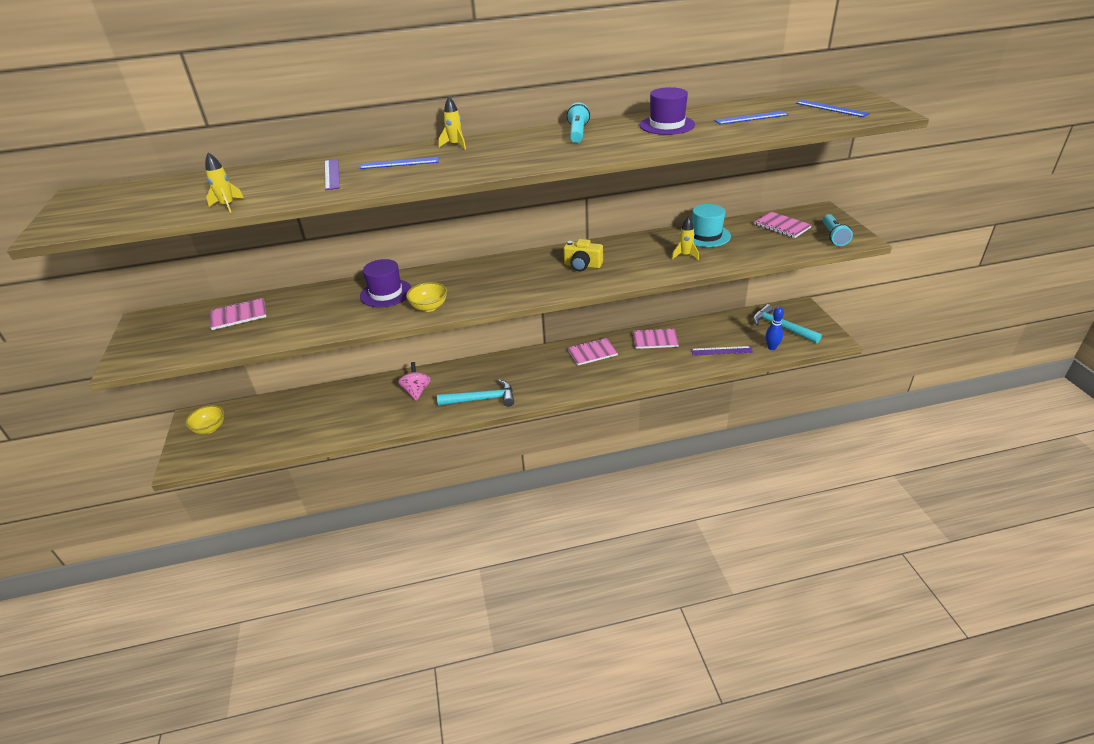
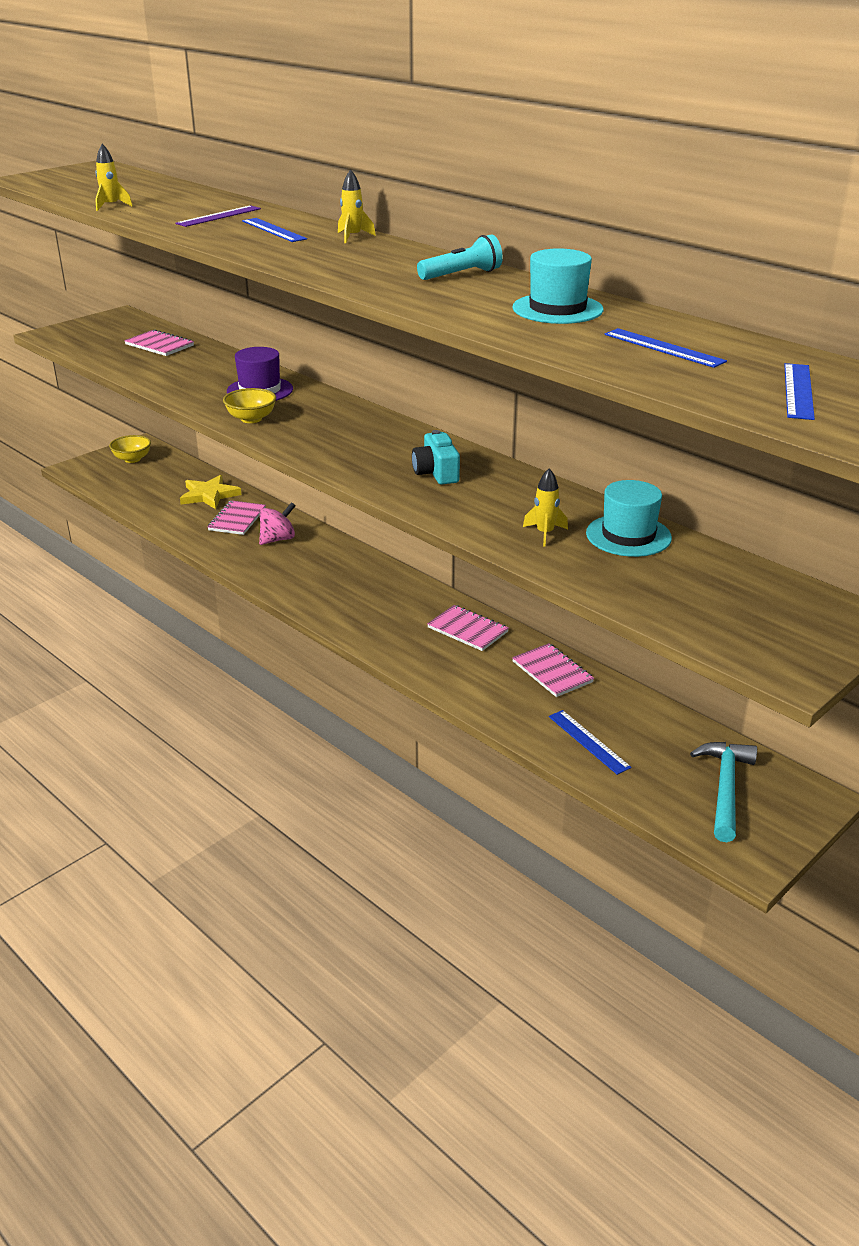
camera: 55 degrees right, 5 degrees down
(318, 404) = (209, 495): none -> yellow star
(481, 399) = (298, 584): turquoise hammer -> none
(582, 265) = (436, 473): yellow camera -> turquoise camera
(667, 125) = (557, 309): purple hat -> turquoise hat
(721, 351) = (588, 741): purple ruler -> blue ruler
(772, 347) = (652, 792): blue bowling pin -> none
(782, 226) = (746, 591): pink notebook -> pink notebook (237, 519)
(834, 236) = (771, 646): turquoise flashlight -> none

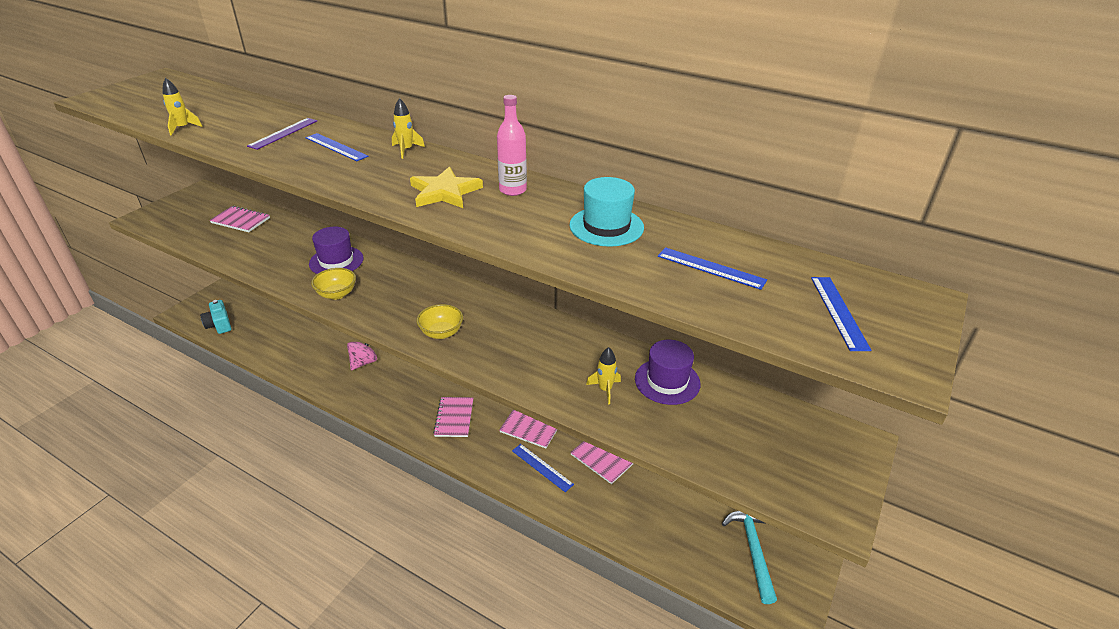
camera: 15 degrees left, 5 degrees up
(132, 459) = (229, 298): yellow bowl -> yellow bowl (441, 333)
(209, 495) = (299, 326): yellow star -> yellow star (445, 192)
(237, 519) = (327, 347): pink notebook -> pink notebook (454, 418)
(436, 473) = (502, 334): turquoise camera -> turquoise camera (219, 324)
(462, 275) = (513, 190): turquoise flashlight -> pink bottle
(588, 741) = (646, 524): blue ruler -> blue ruler (542, 467)
(628, 535) = (667, 381): turquoise hat -> purple hat

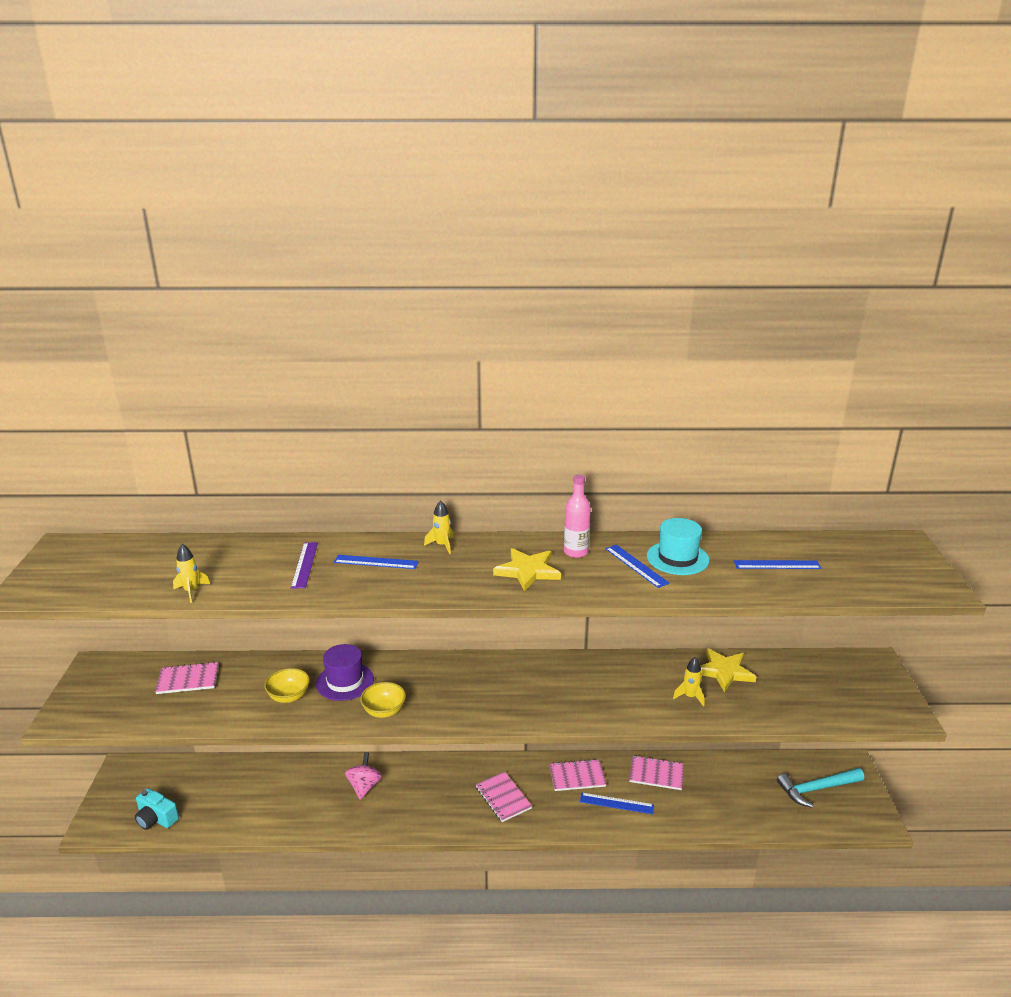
camera: 30 degrees left, 10 degrees down
(441, 333) = (518, 706): yellow bowl -> yellow bowl (289, 696)
(667, 381) = (724, 671): purple hat -> yellow star
(752, 550) = (817, 789): turquoise hammer -> turquoise hammer turned 75 degrees counterclockwise
(839, 312) = (876, 567): blue ruler -> blue ruler (636, 565)

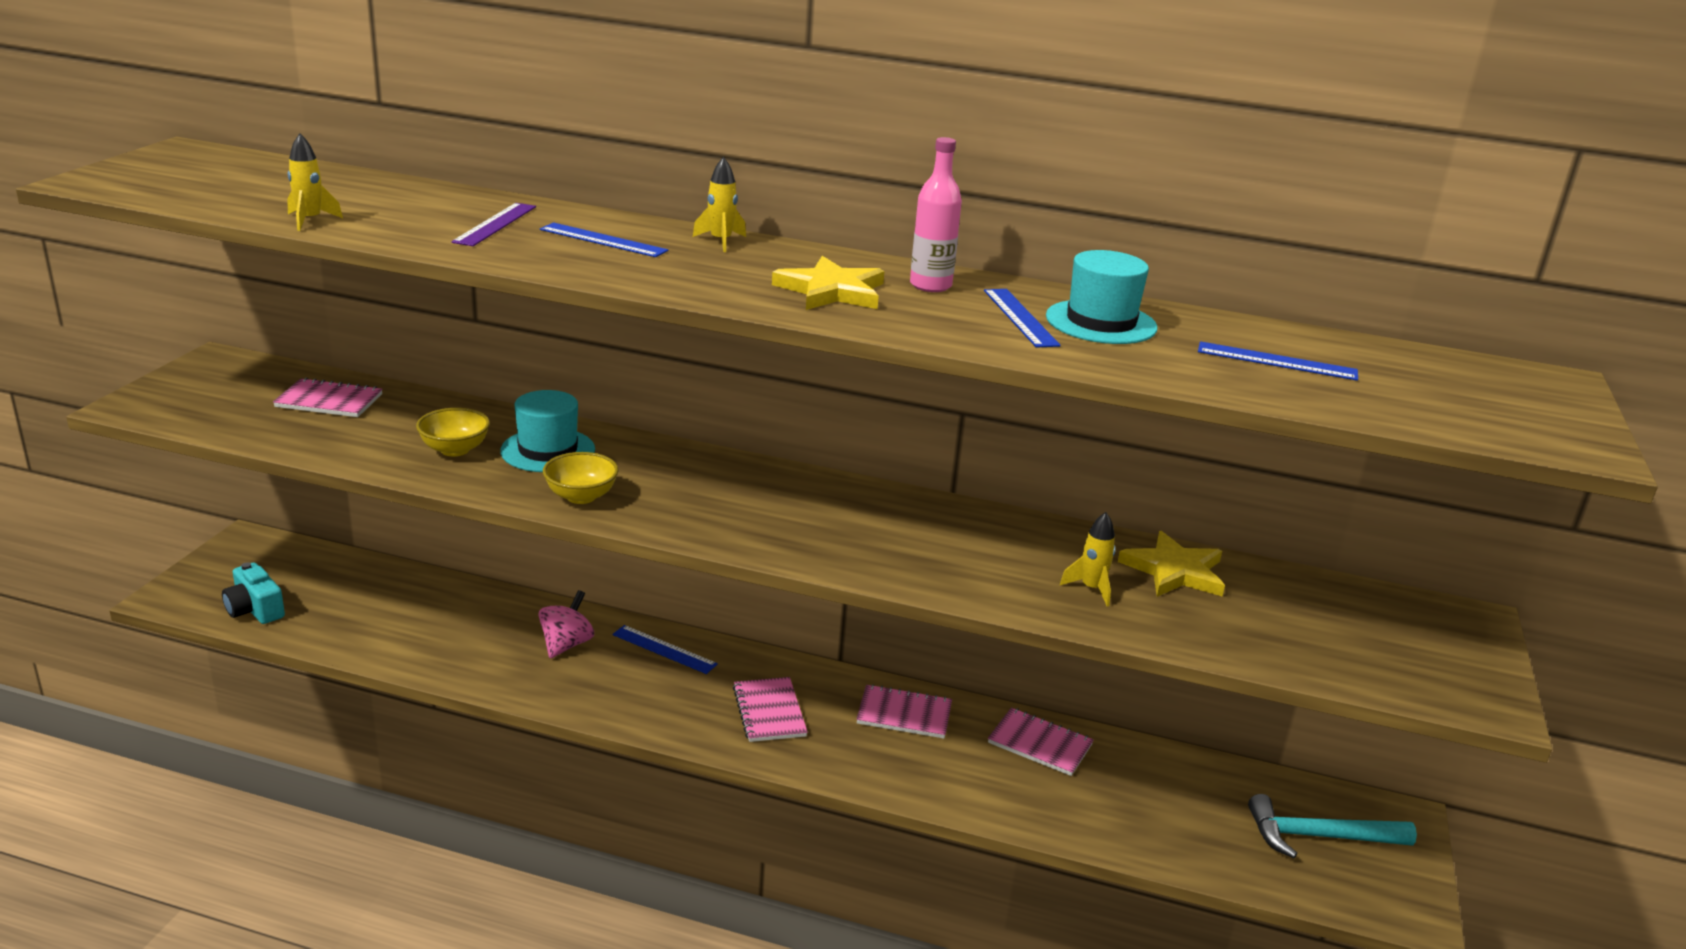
camera: 15 degrees right, 0 degrees up
(345, 681) = (548, 450): purple hat -> turquoise hat
(616, 803) = (950, 766): blue ruler -> blue ruler (664, 649)

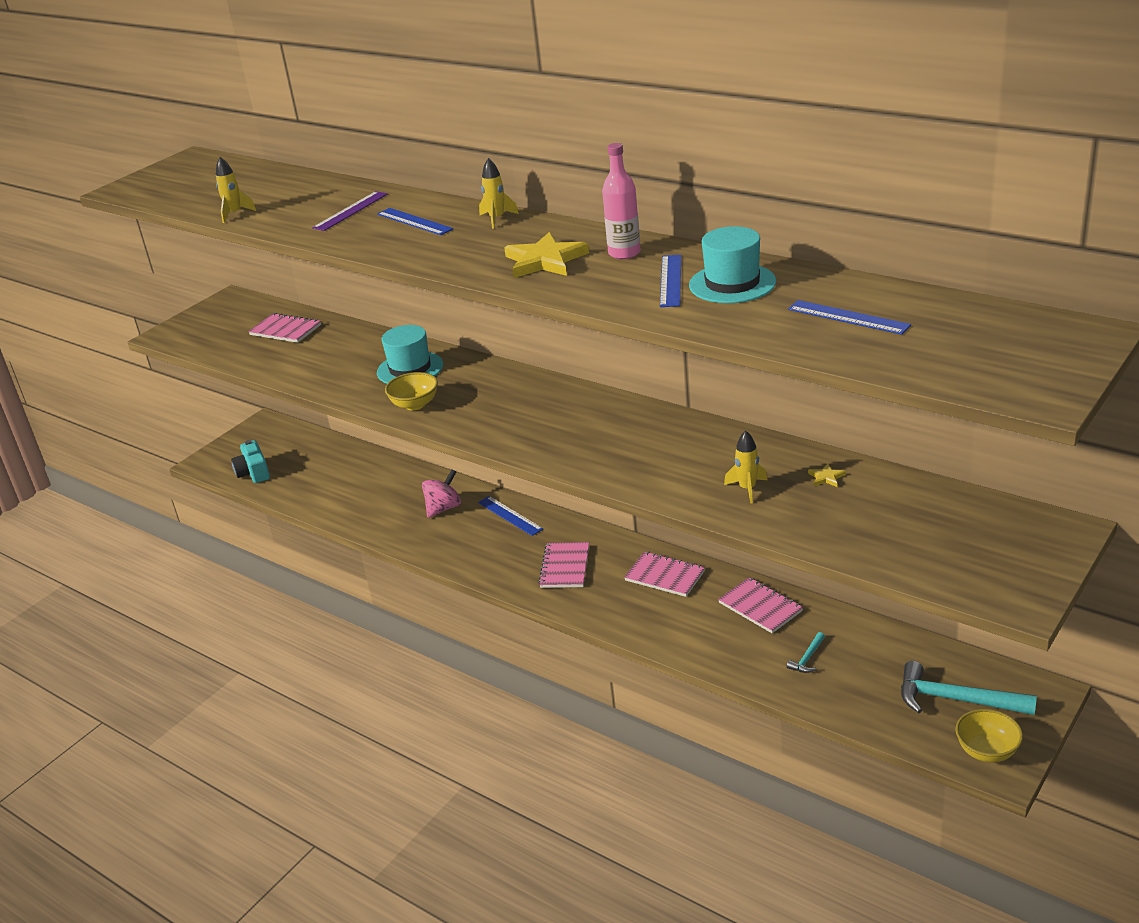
camera: 25 degrees right, 5 degrees up
(455, 449) = (349, 367): yellow bowl -> yellow bowl (987, 751)
(1128, 803) = (807, 658): none -> turquoise hammer
(1174, 571) = (826, 477): yellow star -> yellow star, size x0.43

